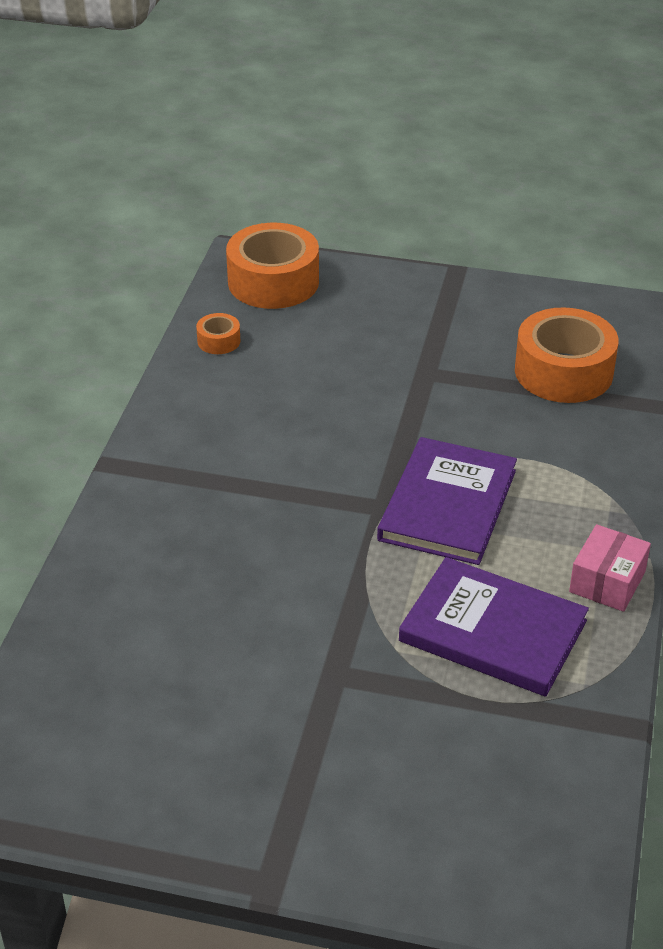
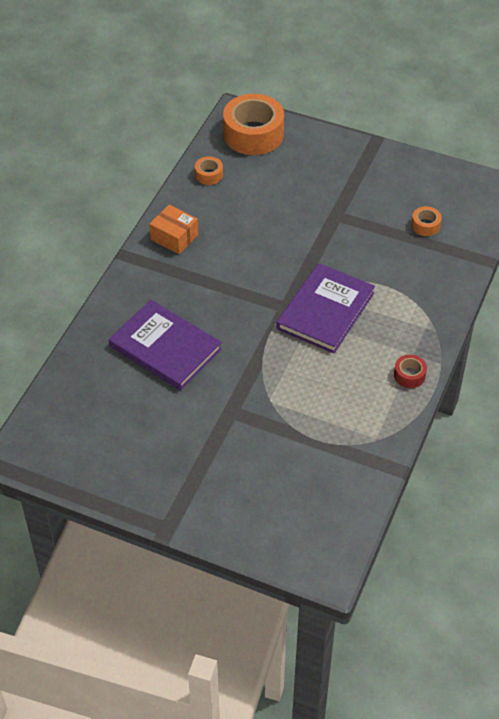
camera: 10 degrees right, 10 degrees up
(184, 430) = (174, 237): none -> orange box
(493, 631) = (331, 397): purple book -> purple book (165, 348)
(563, 372) = (425, 225): orange tape -> orange tape, size x0.45
(607, 582) = (409, 375): pink box -> red tape

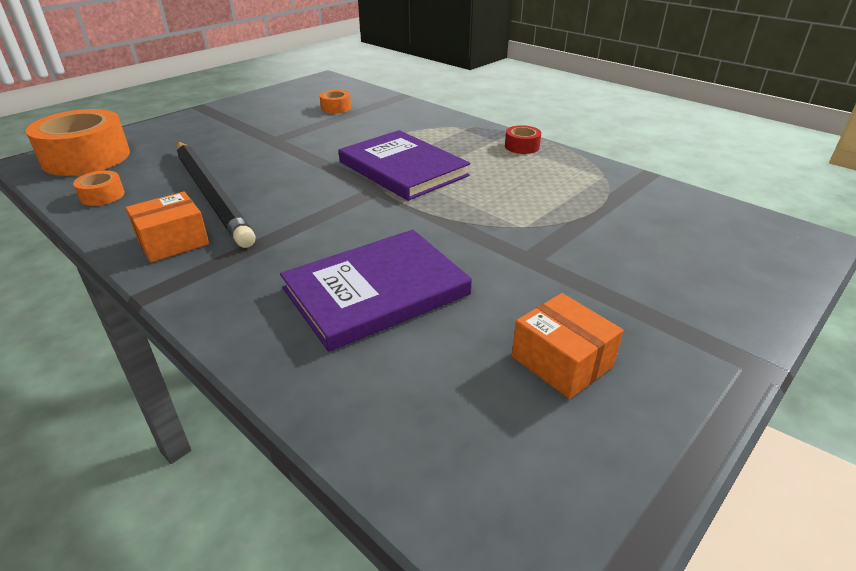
camera: 70 degrees left, 15 degrees down
(138, 441) = (562, 361): none -> orange box
(236, 225) = (211, 194): none -> black pencil

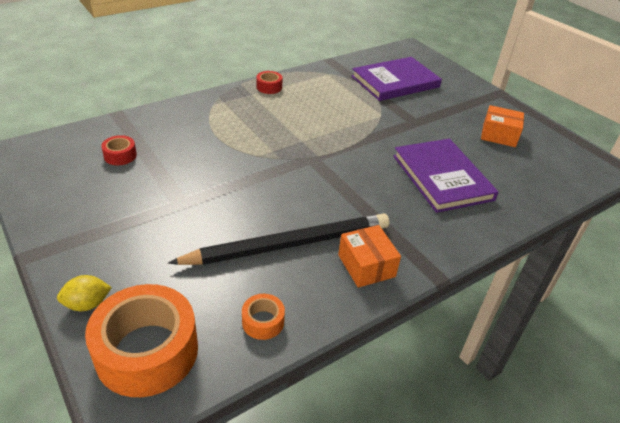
camera: 80 degrees left, 5 degrees up
(144, 131) = (87, 304): none -> yellow lemon
(336, 108) = (120, 155): orange tape -> red tape
(403, 169) = (283, 141): purple book -> purple book (395, 82)
(562, 361) = (499, 135): orange box -> orange box turned 45 degrees clockwise

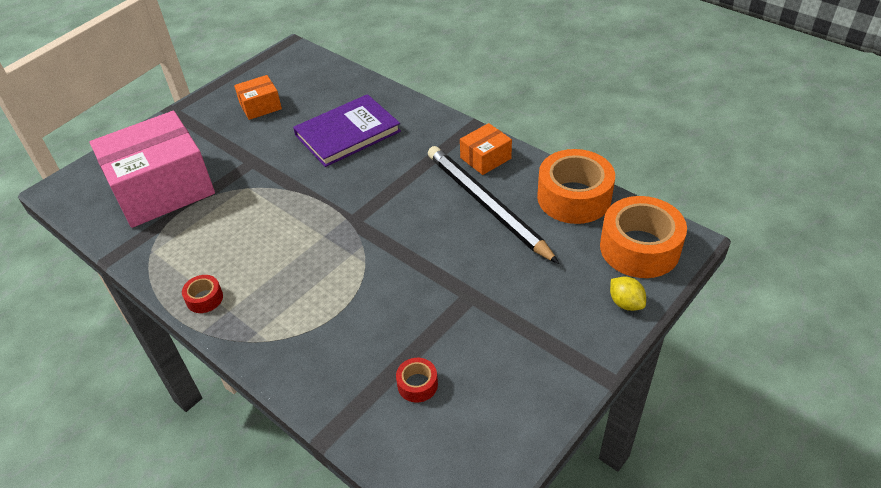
camera: 100 degrees left, 5 degrees up
(263, 322) = (574, 197): orange tape -> orange tape, size x2.22
(395, 82) = (162, 188): purple book -> pink box
(499, 135) = (260, 106): orange box -> orange box turned 60 degrees clockwise

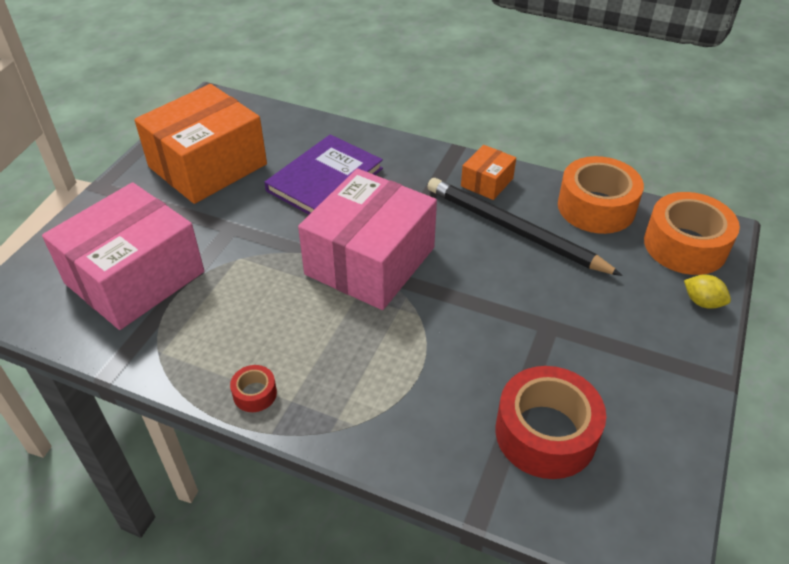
camera: 20 degrees left, 0 degrees up
(260, 106) = (208, 165): orange box -> orange box, size x2.20
(349, 209) = (370, 261): none -> pink box
(417, 384) = (545, 433): red tape -> red tape, size x2.22

